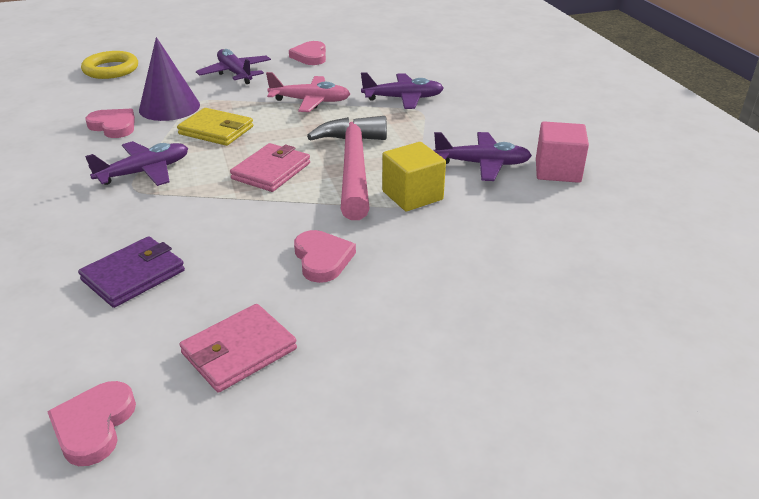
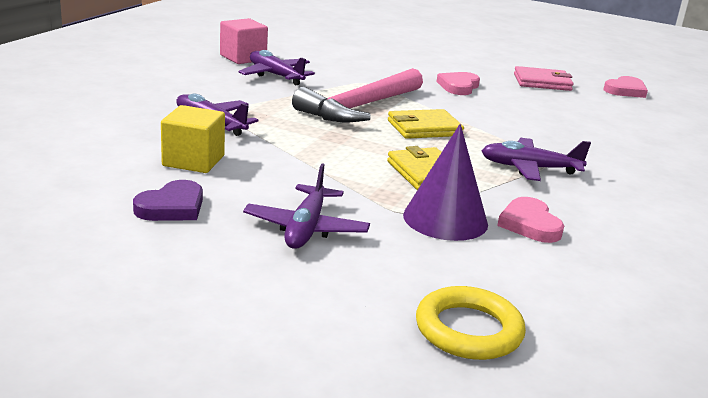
camera: 140 degrees left, 10 degrees down
(133, 275) = (580, 120): purple wallet -> none
(271, 171) = (424, 128): pink wallet -> yellow wallet
(310, 56) = (172, 207): pink heart -> purple heart
(310, 101) = (292, 158): pink plane -> none
(412, 195) = (355, 83): yellow cube -> yellow cube (193, 161)

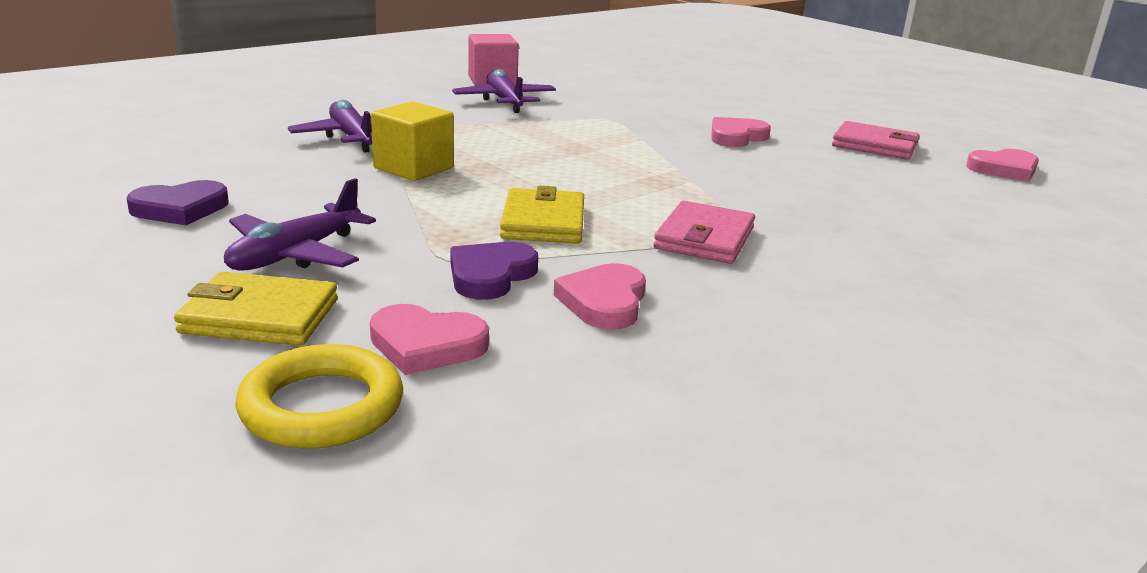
camera: 25 degrees right, 0 degrees up
(193, 161) = (276, 169): yellow cube -> yellow cube (413, 168)
(360, 107) = (563, 143): pink hammer -> none
(424, 128) = (617, 174): yellow wallet -> yellow wallet (260, 316)
(445, 219) = (490, 275): purple cone -> purple heart
(472, 276) = (426, 345): none -> pink heart
(529, 168) = (704, 238): purple plane -> pink wallet

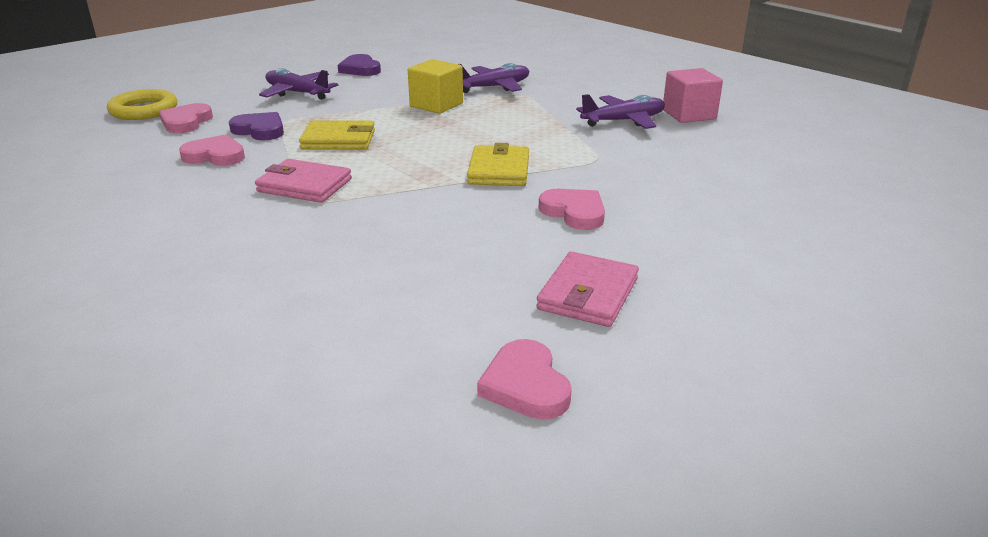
camera: 90 degrees right, 5 degrees up
(260, 316) = (229, 94): yellow wallet -> yellow wallet (499, 170)

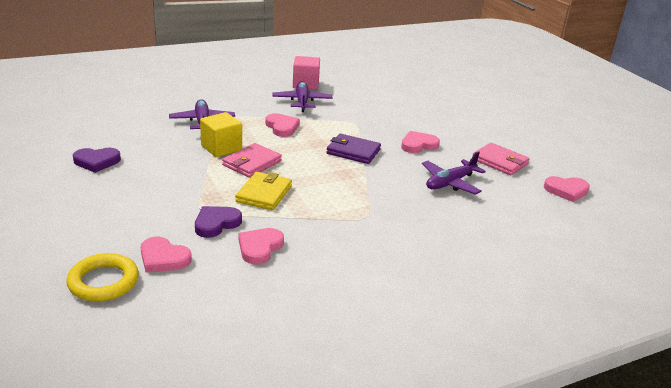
camera: 75 degrees left, 0 degrees up
(297, 93) = (134, 197): purple plane -> purple plane (450, 183)
(304, 185) = (340, 216): pink wallet -> pink wallet (252, 163)
(499, 170) = (353, 151): yellow wallet -> purple wallet
(527, 122) = (282, 127): none -> pink heart

